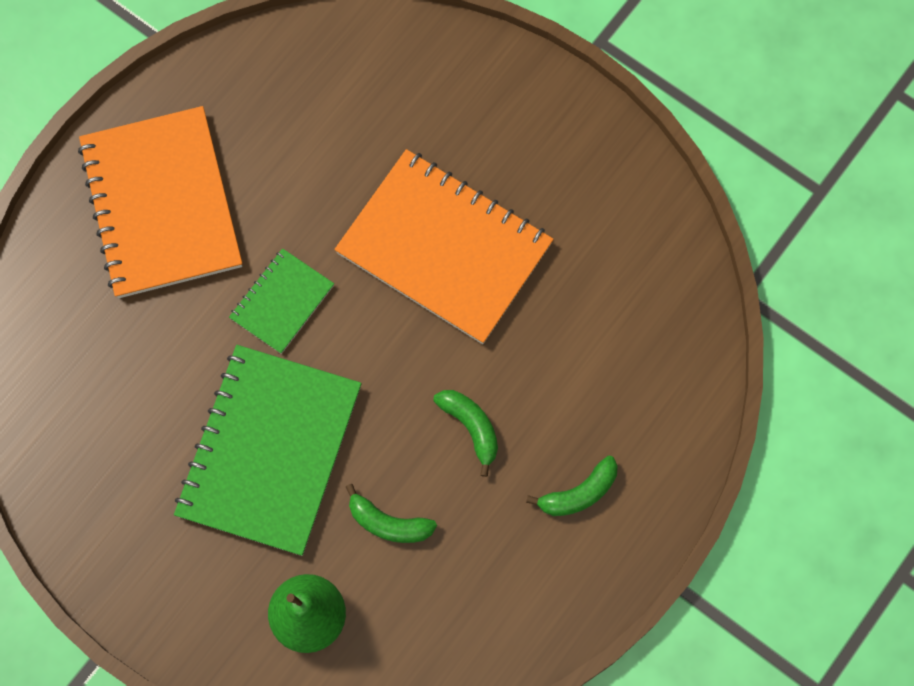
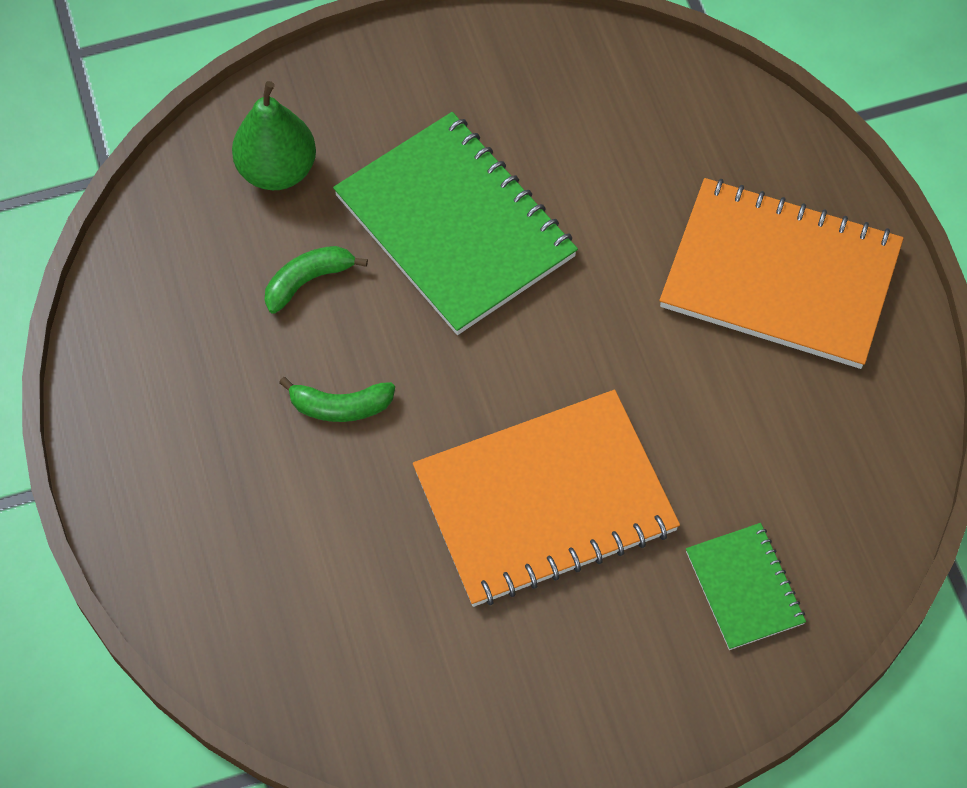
camera: 125 degrees right, 10 degrees down
(282, 302) = (597, 321): green notebook -> green notebook (744, 587)
(579, 493) = (199, 459): green banana -> none

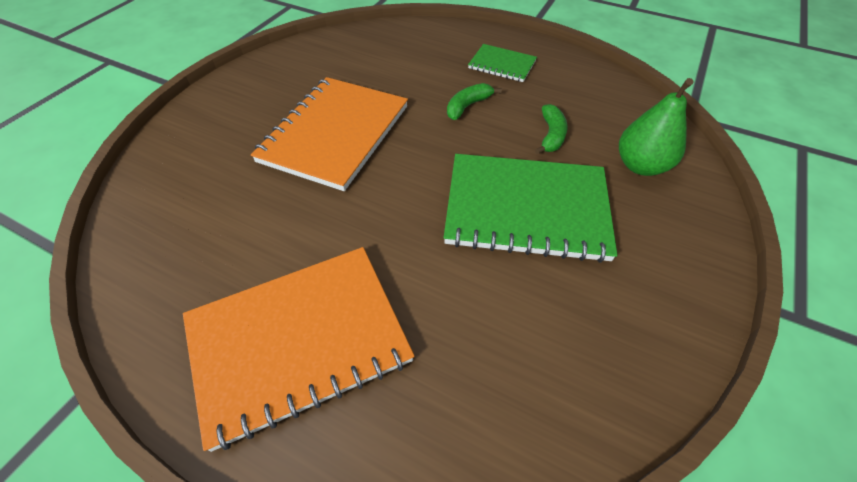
camera: 135 degrees right, 10 degrees down
(744, 587) = (198, 164): green notebook -> green notebook (502, 65)

